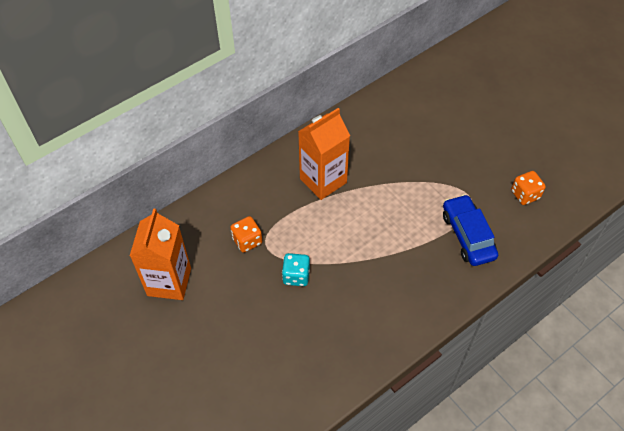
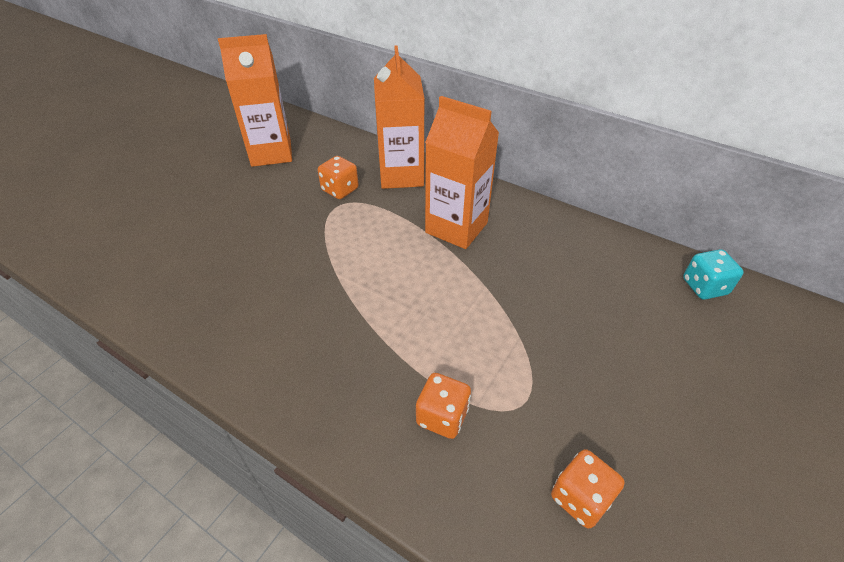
camera: 70 degrees right, 10 degrees down
(247, 196) = (401, 175): none -> orange carton
(296, 276) = (303, 239): turquoise dice -> turquoise dice (704, 287)
(468, 235) = (442, 416): blue car -> orange dice

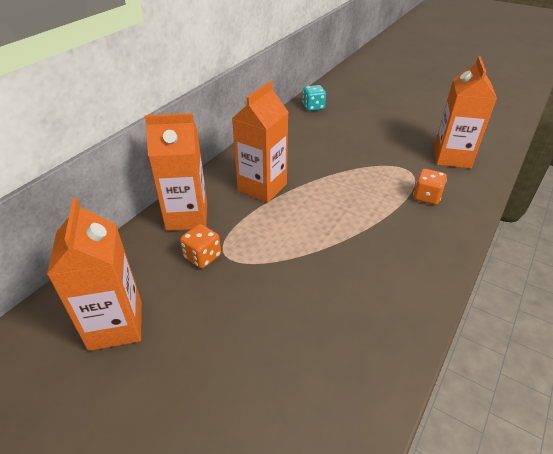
camera: 90 degrees left, 5 degrees down
(580, 498) = (452, 157): orange dice -> orange carton

